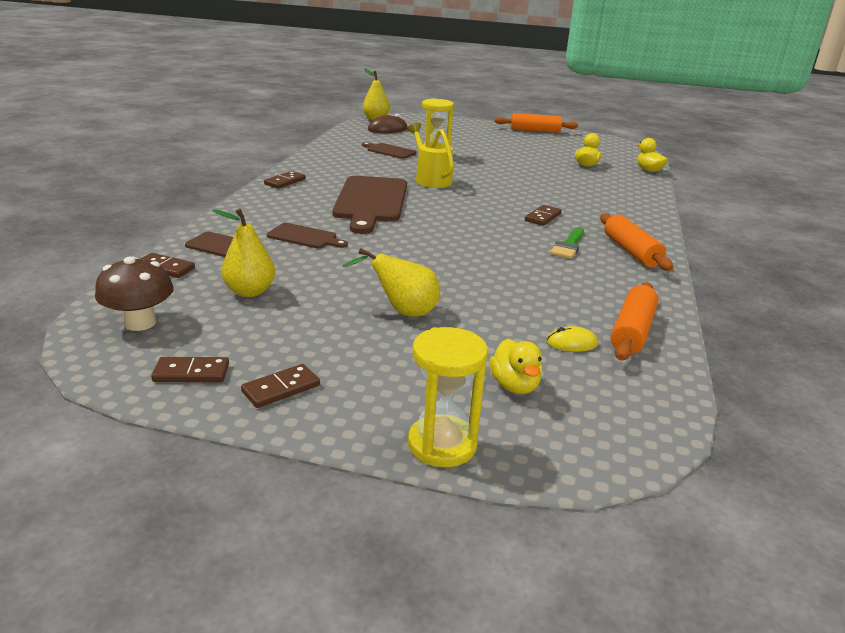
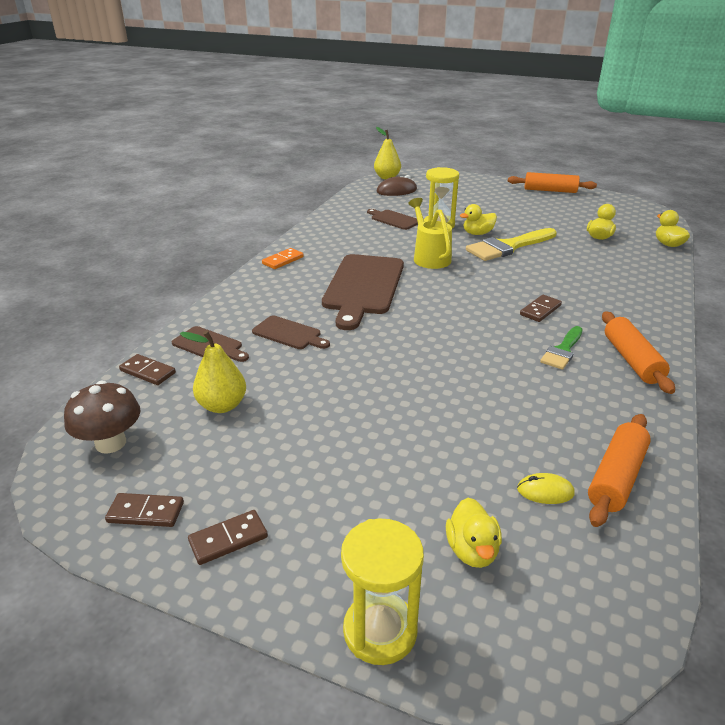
camera: 10 degrees right, 5 degrees up
(285, 182) = (283, 260): brown domino -> orange domino
(402, 312) = (370, 438): yellow pear -> none
(473, 162) = (477, 233): none -> yellow duck
(504, 172) = (508, 247): none -> yellow brush

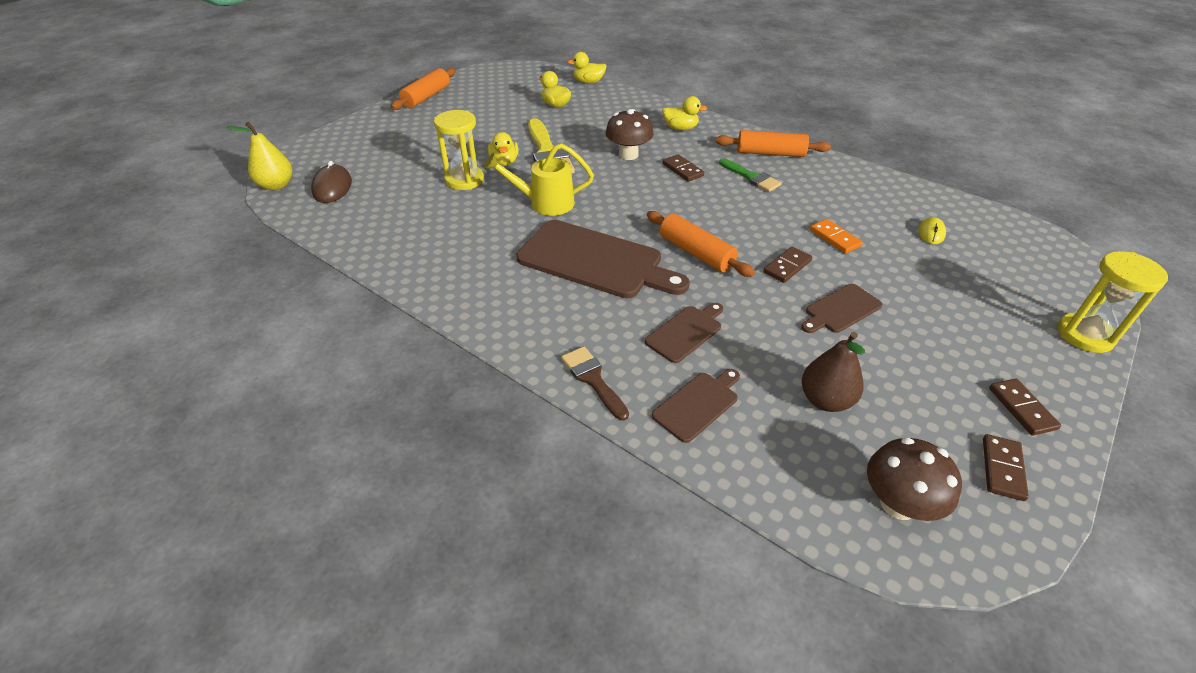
camera: 75 degrees left, 10 degrees up
(147, 372) = (750, 469): brown domino -> brown domino (787, 266)
(222, 405) = (825, 400): yellow pear -> brown pear
(228, 303) = (593, 379): none -> brown brush
(283, 260) = (489, 315): orange domino -> orange domino (834, 238)
(393, 219) = (424, 207): brown cutting board -> brown cutting board (840, 310)
(472, 550) = (998, 278): yellow duck -> yellow duck (680, 128)
(542, 281) = (628, 155): none -> brown mushroom
(616, 477) = (912, 201): orange rolling pin -> orange rolling pin (696, 253)

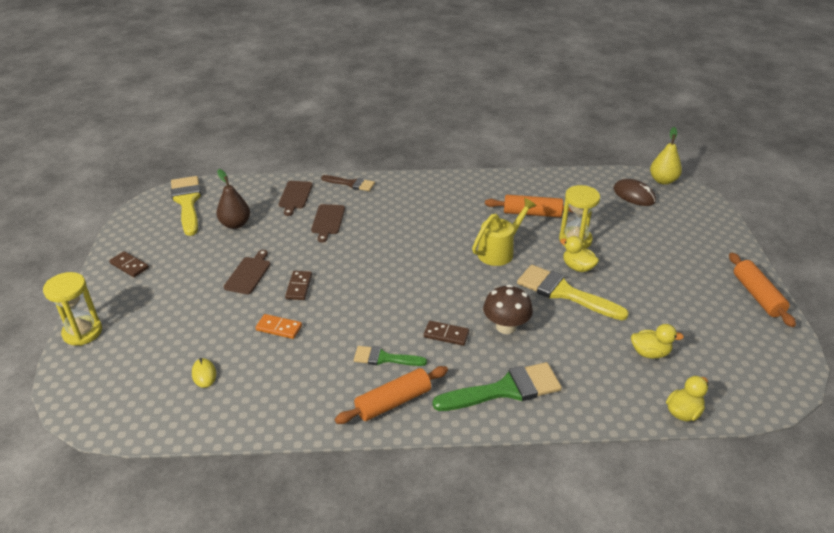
camera: 140 degrees right, 5 degrees down
(595, 261) = (417, 232): brown cutting board -> none
(680, 128) = (505, 389): yellow duck -> green brush
(696, 253) = (365, 267): orange rolling pin -> orange rolling pin (532, 213)
(898, 504) = (187, 202): brown mushroom -> yellow brush
(1002, 469) = (140, 234): brown domino -> none

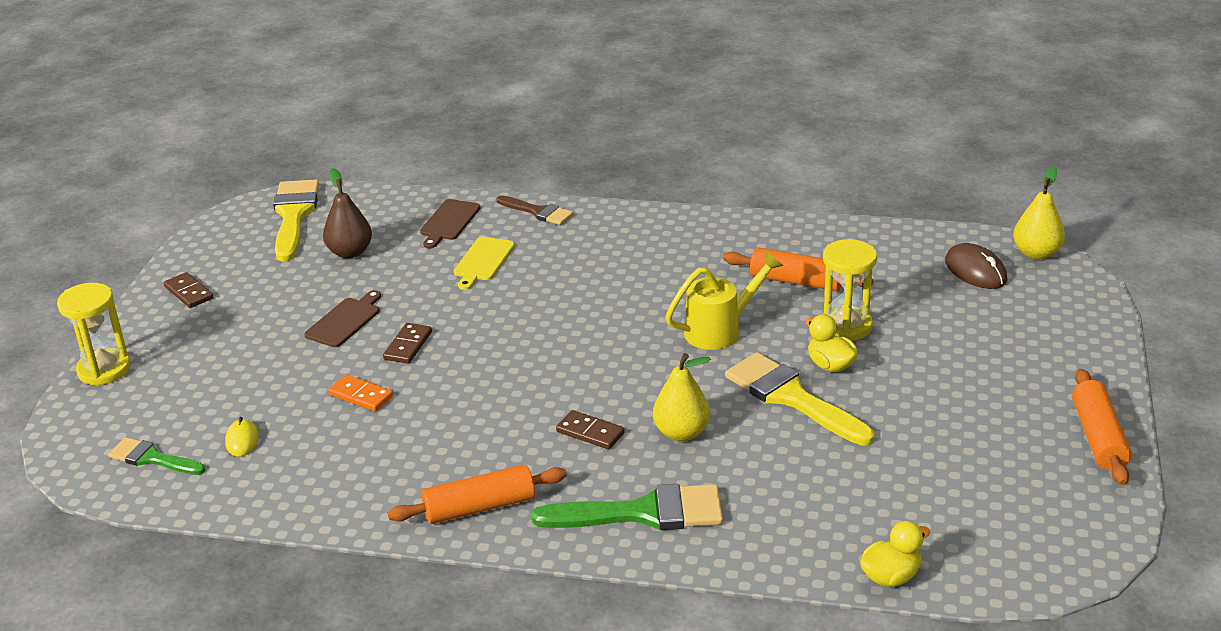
camera: 15 degrees right, 5 degrees down
(327, 221) = (483, 261): brown cutting board -> yellow cutting board
(384, 358) = (490, 451): green brush -> green brush (152, 458)
(506, 327) = (682, 433): brown mushroom -> yellow pear
(650, 353) = (882, 494): yellow duck -> none

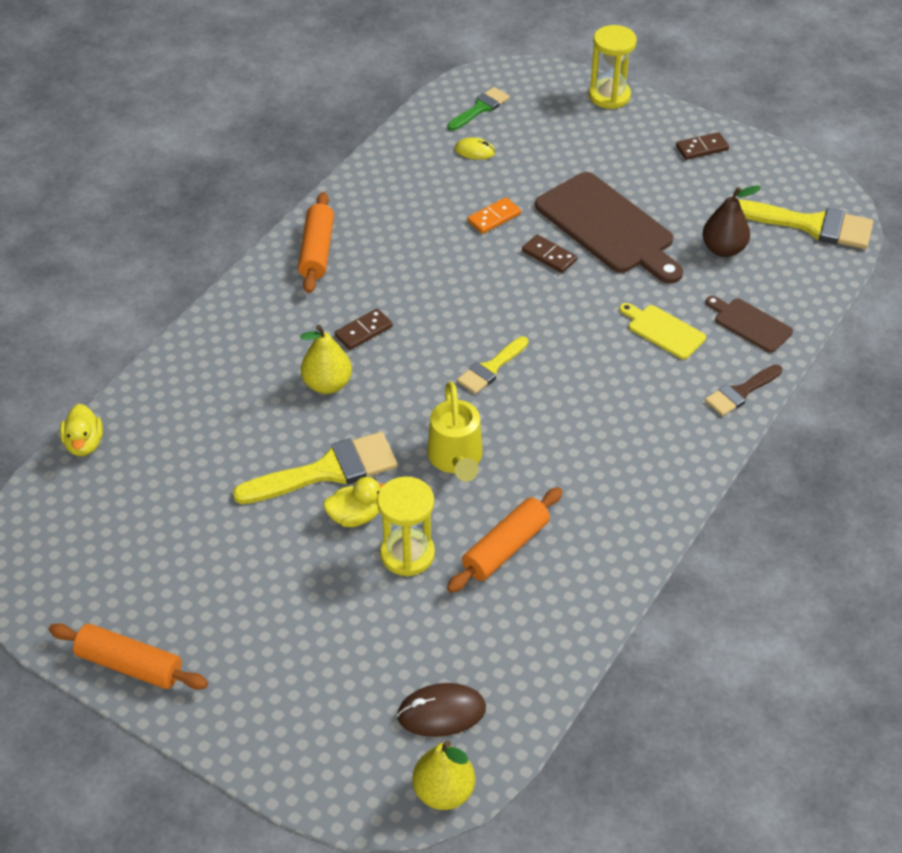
camera: 110 degrees right, 15 degrees up
(345, 321) = (608, 227): brown cutting board -> brown cutting board, size x2.00
(592, 340) = (491, 368): none -> yellow brush
(643, 513) = (250, 333): green brush -> none

